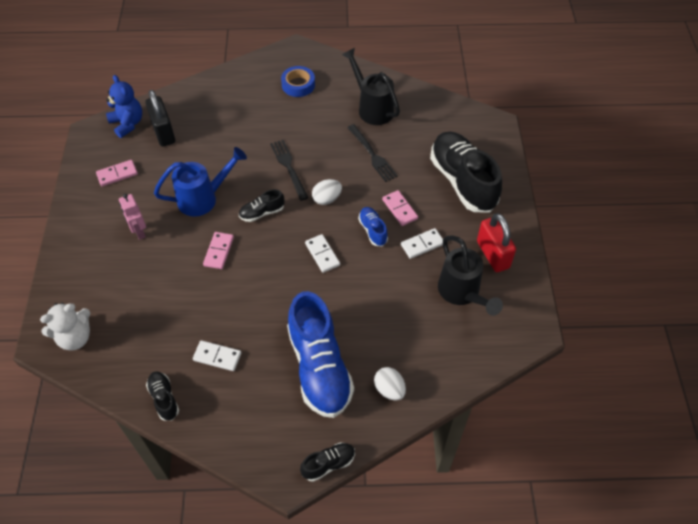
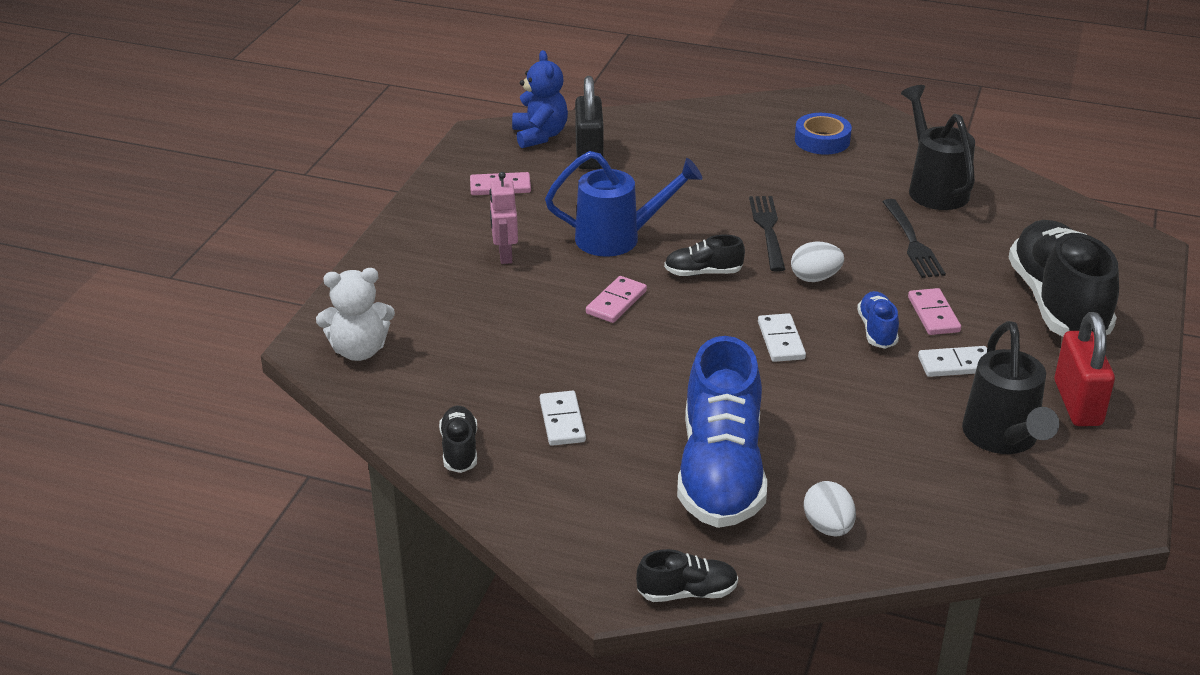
camera: 20 degrees right, 20 degrees down
(217, 356) = (562, 421): white domino -> white domino turned 45 degrees clockwise

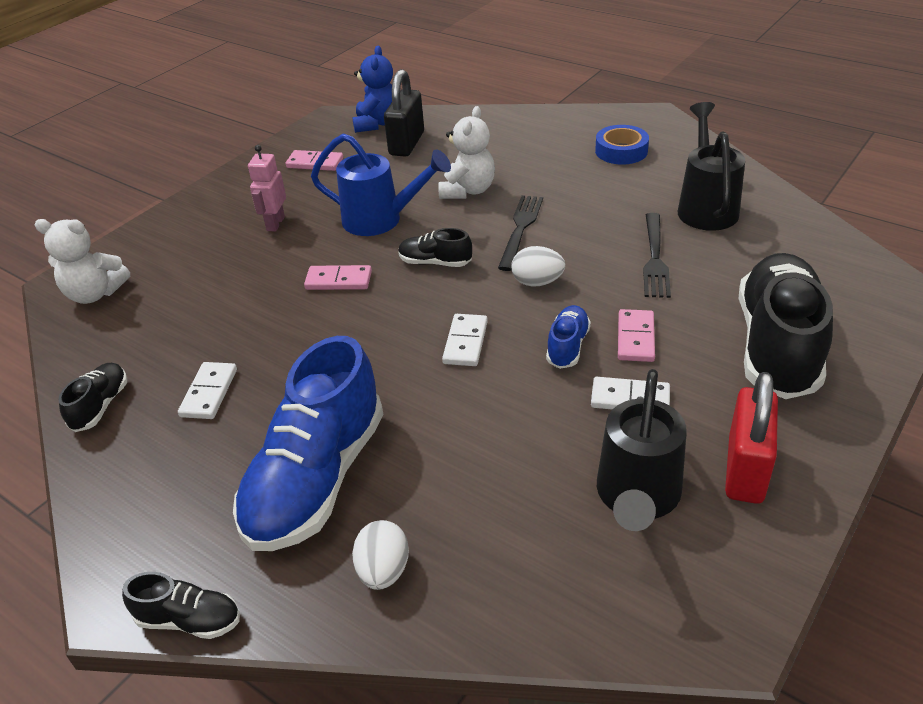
camera: 20 degrees right, 5 degrees up
(616, 302) = (338, 280): pink domino -> pink domino turned 45 degrees clockwise
(689, 198) = (468, 190): none -> white teddy bear

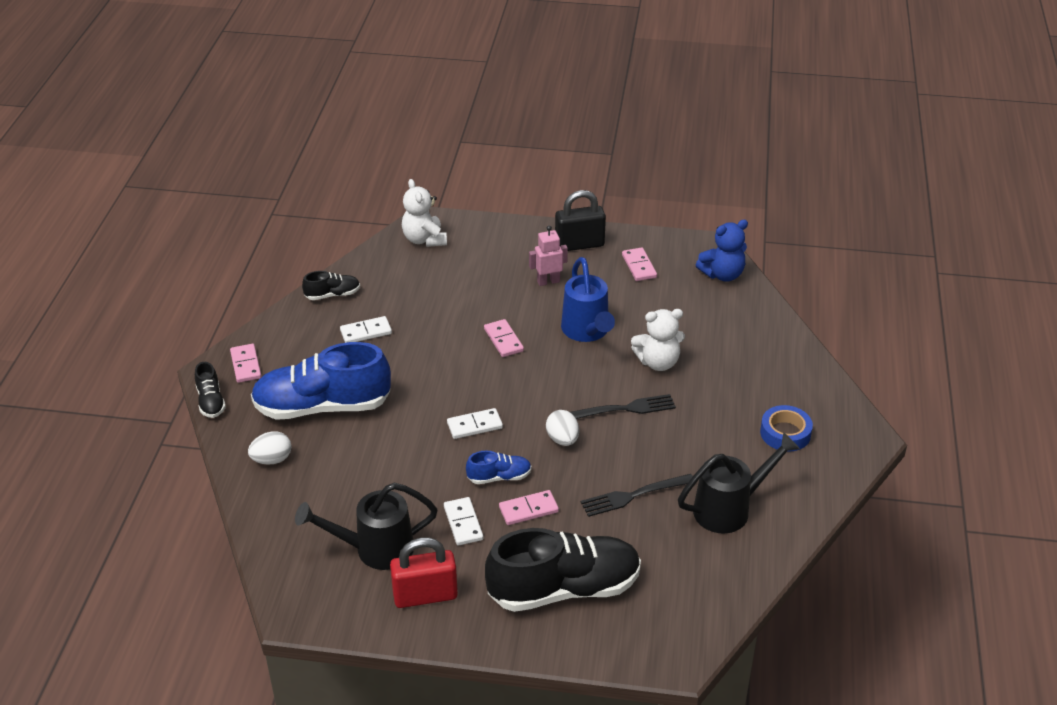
camera: 60 degrees right, 0 degrees up
(148, 548) = (246, 365): none -> pink domino
(407, 144) = (703, 303): black padlock -> black padlock (579, 245)
(435, 262) = (553, 379): black shoe -> none

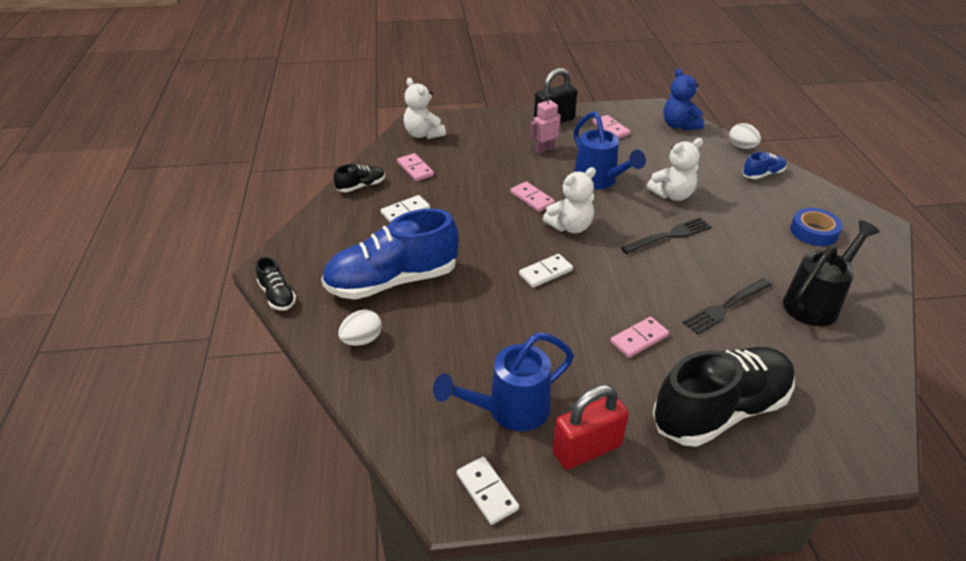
camera: 15 degrees left, 0 degrees up
(246, 365) = (301, 257): pink domino -> pink domino (415, 169)
(375, 549) = (510, 410): black watering can -> blue watering can
(463, 523) = (584, 365): white domino -> white domino (487, 491)
(499, 477) = (594, 314): blue shoe -> blue shoe (762, 174)
(526, 380) = (570, 227): none -> white teddy bear
(562, 439) = (632, 270): white egg -> white egg (741, 147)
(722, 274) = (679, 125): blue teddy bear -> blue teddy bear turned 105 degrees clockwise

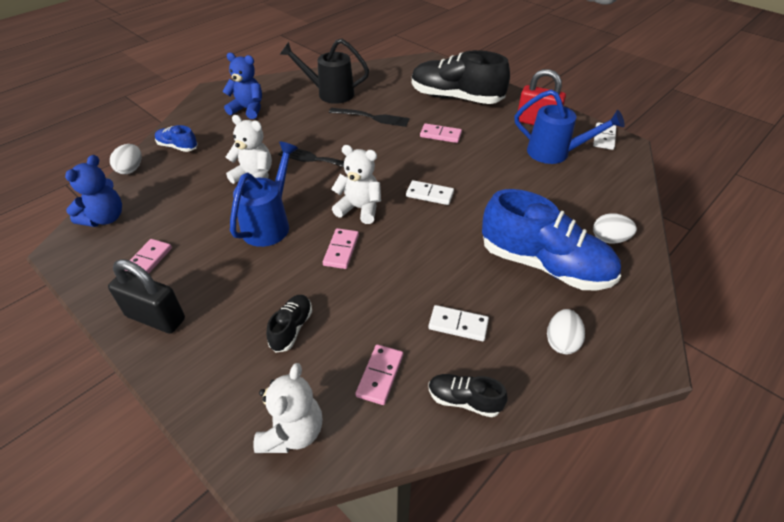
camera: 130 degrees left, 5 degrees up
(277, 296) = (657, 322): black shoe -> black shoe (291, 328)
(334, 242) = (561, 342): none -> white egg
(544, 150) = (238, 289): pink robot -> none
(813, 232) = (248, 109): blue tape -> blue teddy bear

